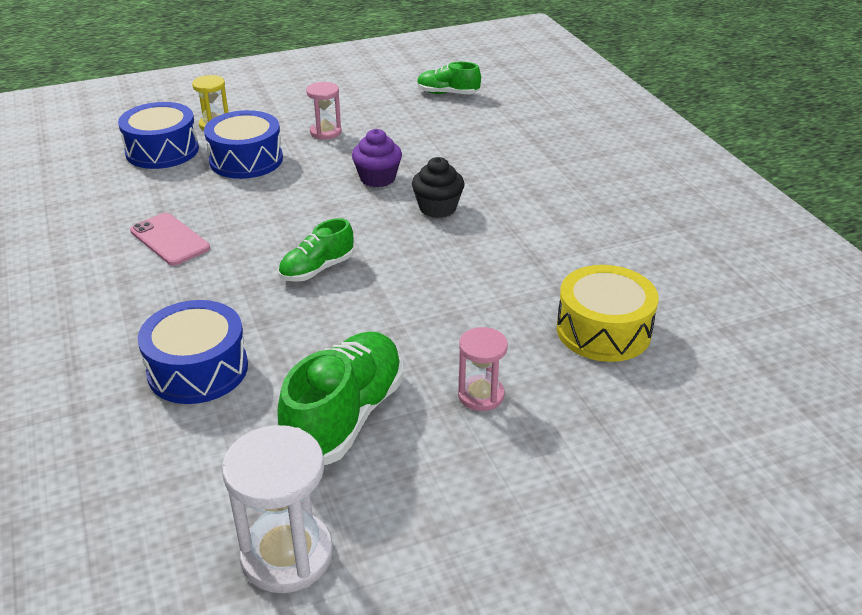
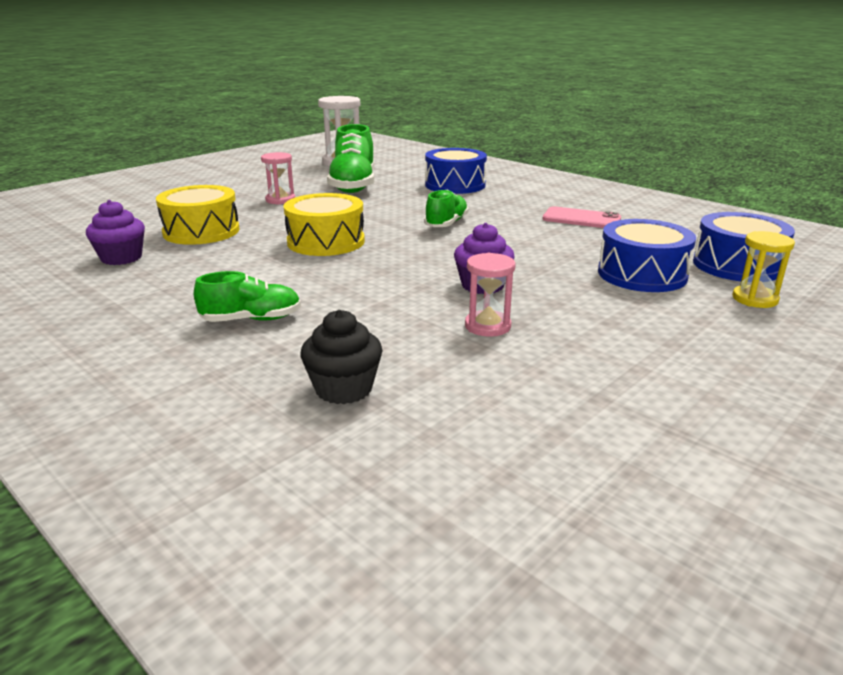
camera: 155 degrees right, 10 degrees down
(325, 132) = (618, 319): pink hourglass -> pink hourglass (487, 326)
(437, 208) = (390, 274): black cupcake -> black cupcake (344, 389)
(447, 93) = (541, 433): green shoe -> green shoe (251, 319)
(468, 270) = (326, 242): none -> yellow drum
(689, 296) = (121, 258): none -> purple cupcake

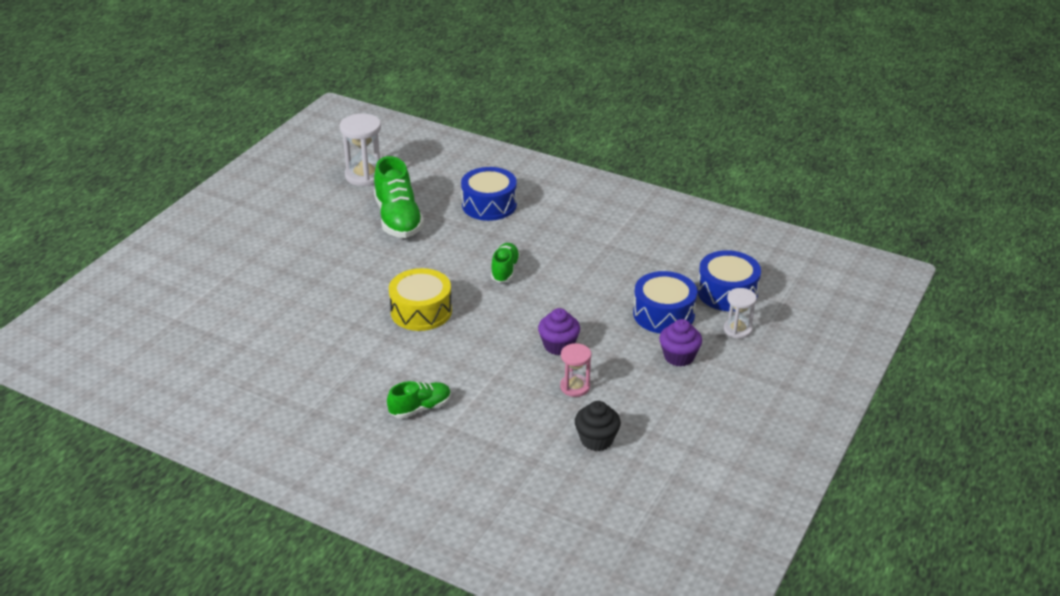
camera: 15 degrees left, 10 degrees up
(121, 258) = (275, 358): purple cupcake -> purple cupcake (679, 357)
(201, 231) = (311, 313): yellow drum -> none
(280, 200) = (346, 254): pink hourglass -> none
(344, 389) = (510, 455): black cupcake -> black cupcake (596, 440)
(581, 219) = (609, 246): pink phone -> none
(754, 299) = (737, 330): yellow hourglass -> white hourglass

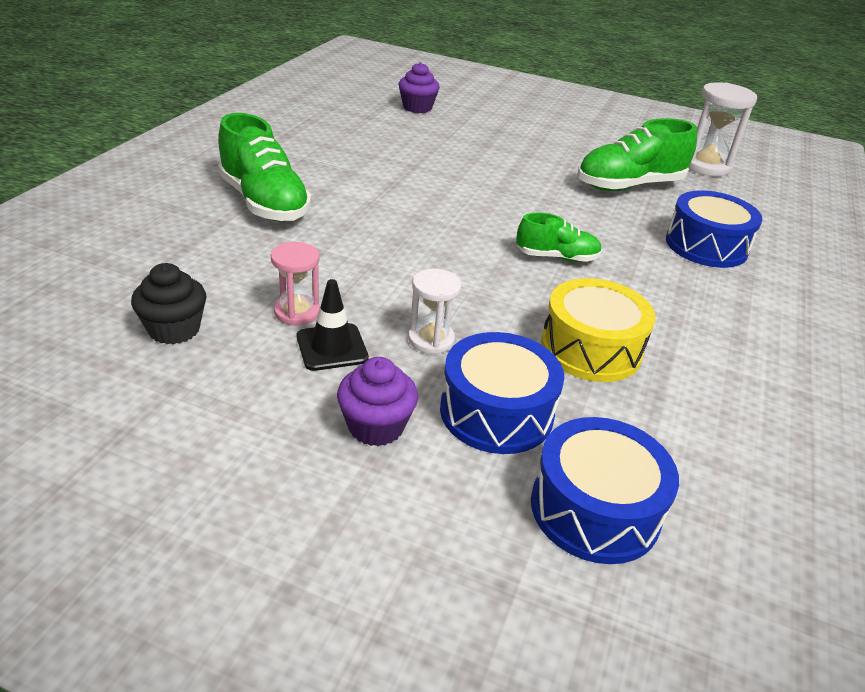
camera: 80 degrees right, 0 degrees up
(420, 408) = (264, 202): green shoe -> green shoe, size x1.74
(421, 311) = (448, 201): yellow drum -> yellow drum (591, 348)
(558, 345) = (392, 299): purple cupcake -> purple cupcake (417, 107)
(611, 372) = (332, 347): none -> black traffic cone
(737, 330) = (471, 518): white hourglass -> white hourglass (431, 340)

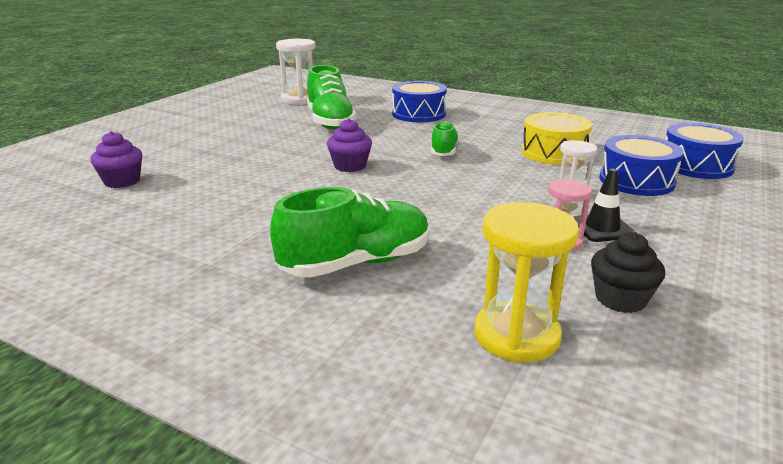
camera: 80 degrees left, 10 degrees down
(135, 266) = (516, 335): none -> yellow hourglass
(376, 426) = (679, 214): purple cupcake -> purple cupcake (350, 166)

